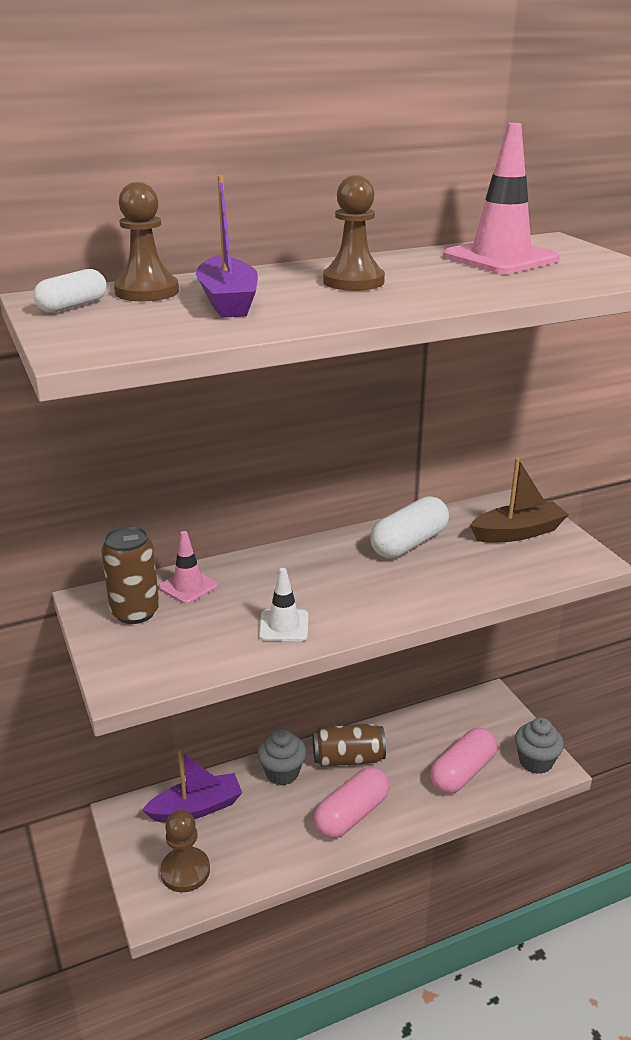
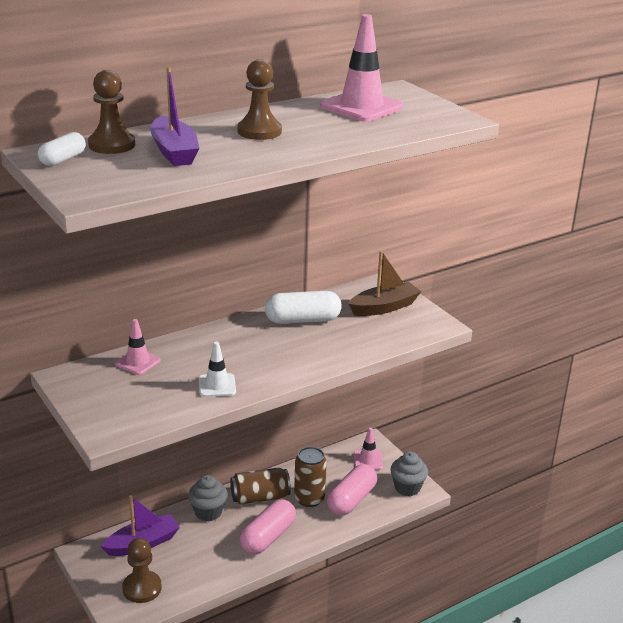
camera: 10 degrees left, 0 degrees up
(135, 612) = (101, 383): brown can -> brown can (309, 499)
(409, 543) = (302, 320): white capsule -> white capsule turned 45 degrees clockwise
(487, 720) = (368, 460): none -> pink traffic cone

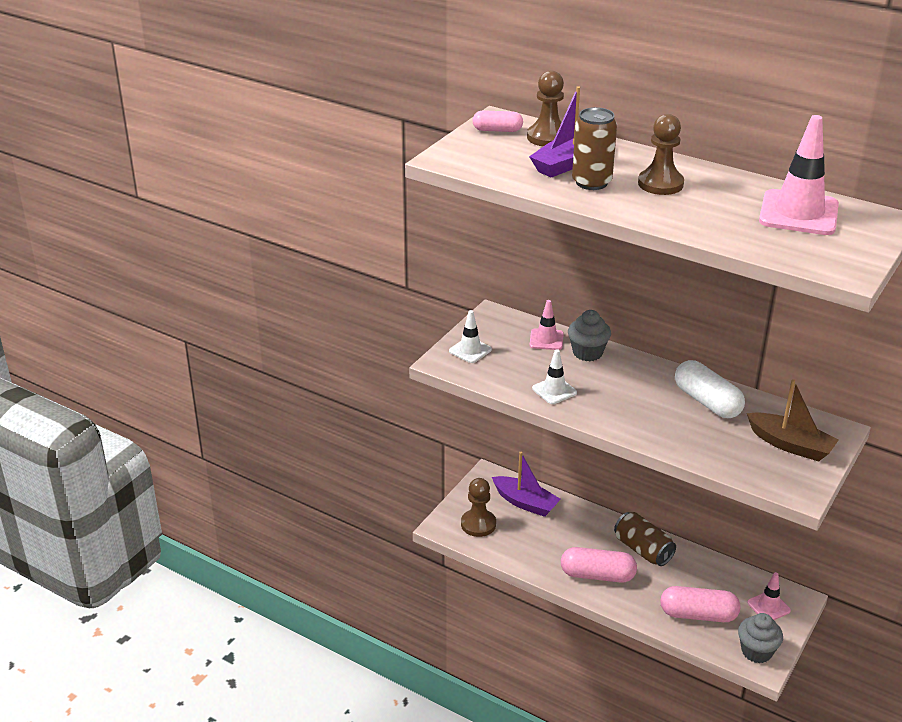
camera: 65 degrees right, 5 degrees up
(63, 159) = (497, 130): white capsule -> pink capsule
(106, 410) = (470, 350): none -> white traffic cone
(208, 512) = (594, 525): grey cupcake -> grey cupcake (587, 353)
(309, 499) = (672, 584): brown can -> brown can (591, 182)

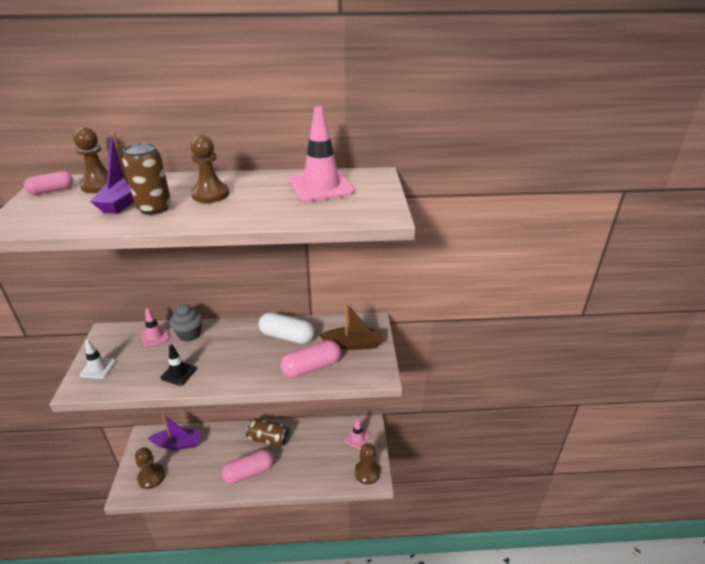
camera: 35 degrees left, 0 degrees up
(554, 390) = (178, 373): white traffic cone -> black traffic cone
(698, 615) = (322, 466): pink capsule -> pink capsule (311, 367)
(756, 651) = (367, 473): grey cupcake -> brown pawn

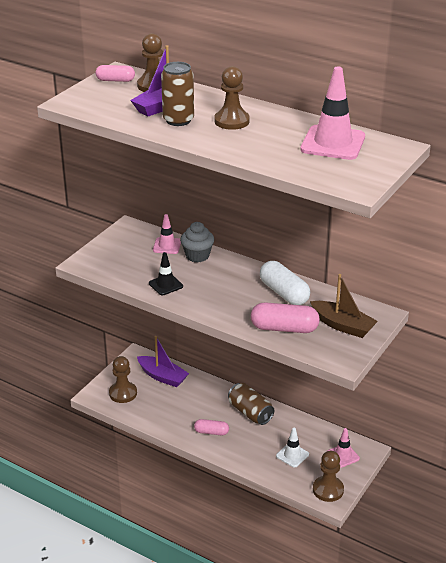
camera: 35 degrees right, 0 degrees up
(98, 368) = (105, 254): white traffic cone -> white traffic cone (292, 455)
(249, 472) = (211, 432): pink capsule -> pink capsule, size x0.59

